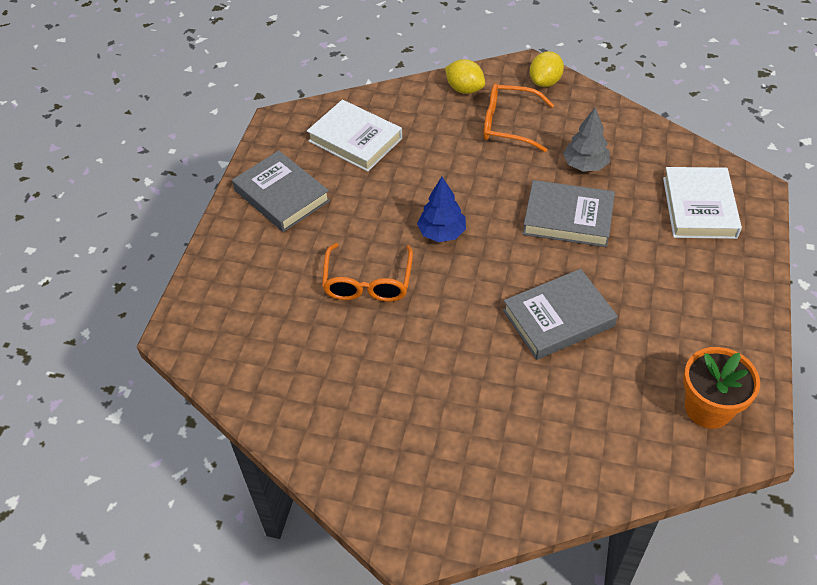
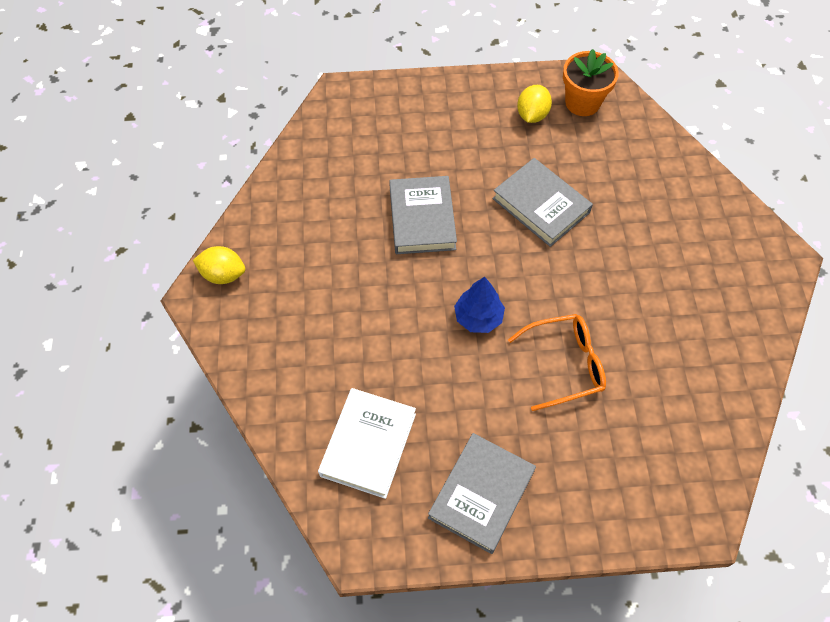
camera: 110 degrees left, 10 degrees up
(464, 89) = (252, 351): yellow lemon -> yellow lemon (532, 115)
(508, 124) = (303, 294): orange glasses -> none
(585, 165) = (346, 217): grey tree -> none
(699, 207) = (376, 126): white book -> none

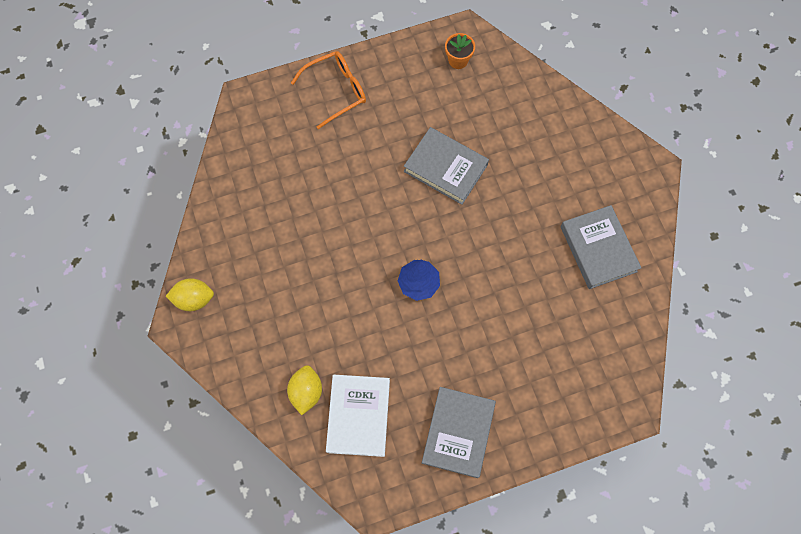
camera: 15 degrees left, 10 degrees up
(422, 218) = (349, 205): grey book -> grey book (598, 249)
(532, 115) = (418, 83): yellow lemon -> yellow lemon (306, 391)
(565, 364) = (497, 306): orange glasses -> orange glasses (336, 91)
(582, 103) = (458, 60): orange flower pot -> orange flower pot, size x0.64

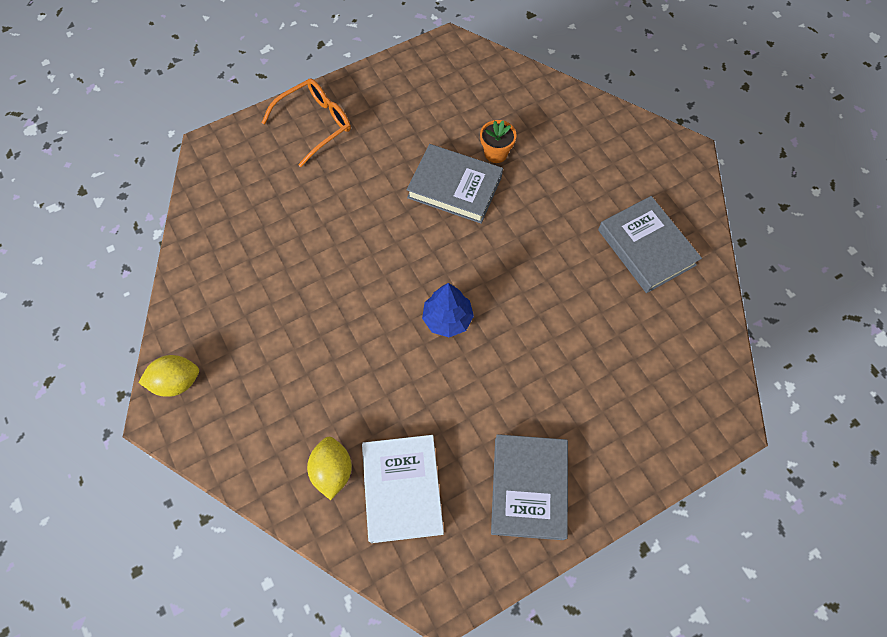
camera: 10 degrees left, 5 degrees down
(458, 60) = (447, 74): orange flower pot -> orange flower pot (496, 153)

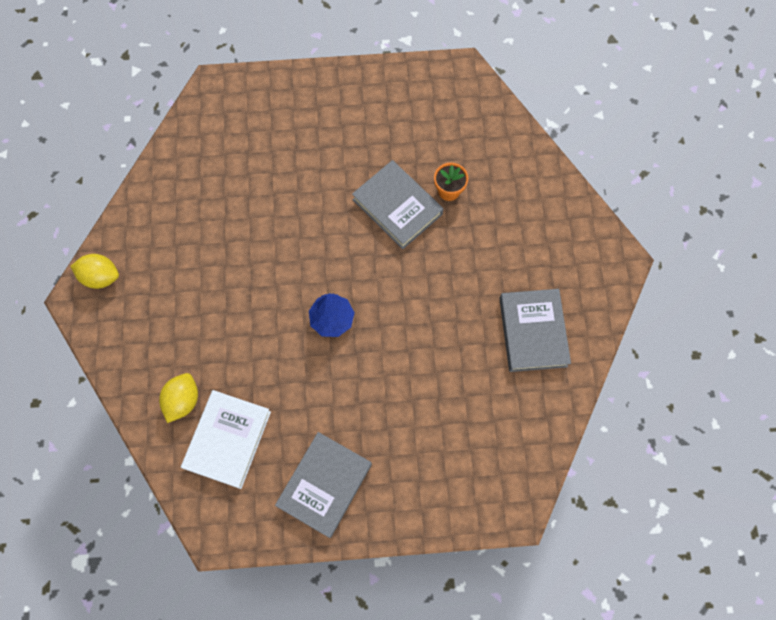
camera: 25 degrees right, 5 degrees up
(315, 124) = (309, 100): orange glasses -> none

